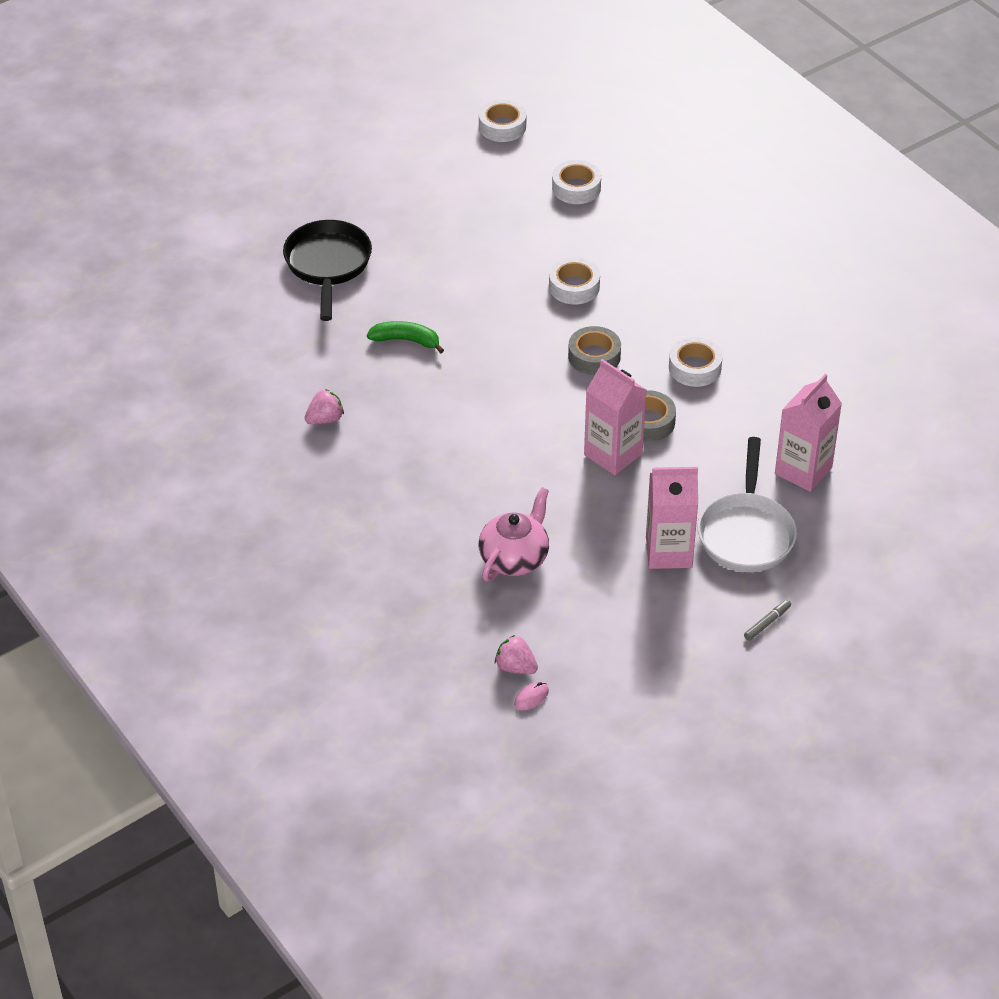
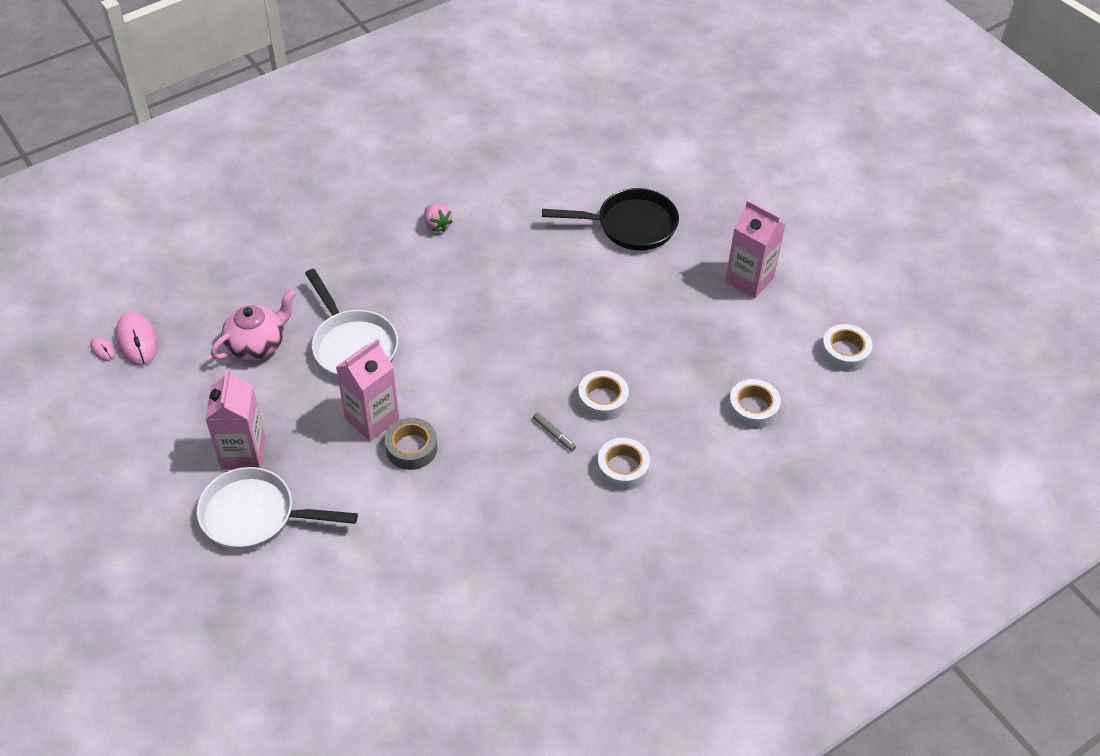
camera: 90 degrees right, 5 degrees up
(406, 340) = (531, 277): green banana -> none
(513, 477) = (352, 346): none -> white pan
(514, 558) = (257, 344): pink teapot -> pink teapot turned 75 degrees counterclockwise
(515, 667) = (137, 341): pink strawberry -> pink mouse
(594, 357) = (503, 411): grey tape -> none
(695, 368) = (483, 491): white tape -> white tape (622, 468)
(767, 623) = (142, 522): grey marker -> grey marker (554, 434)
(803, 471) = (330, 571): pink carton -> pink carton (749, 280)

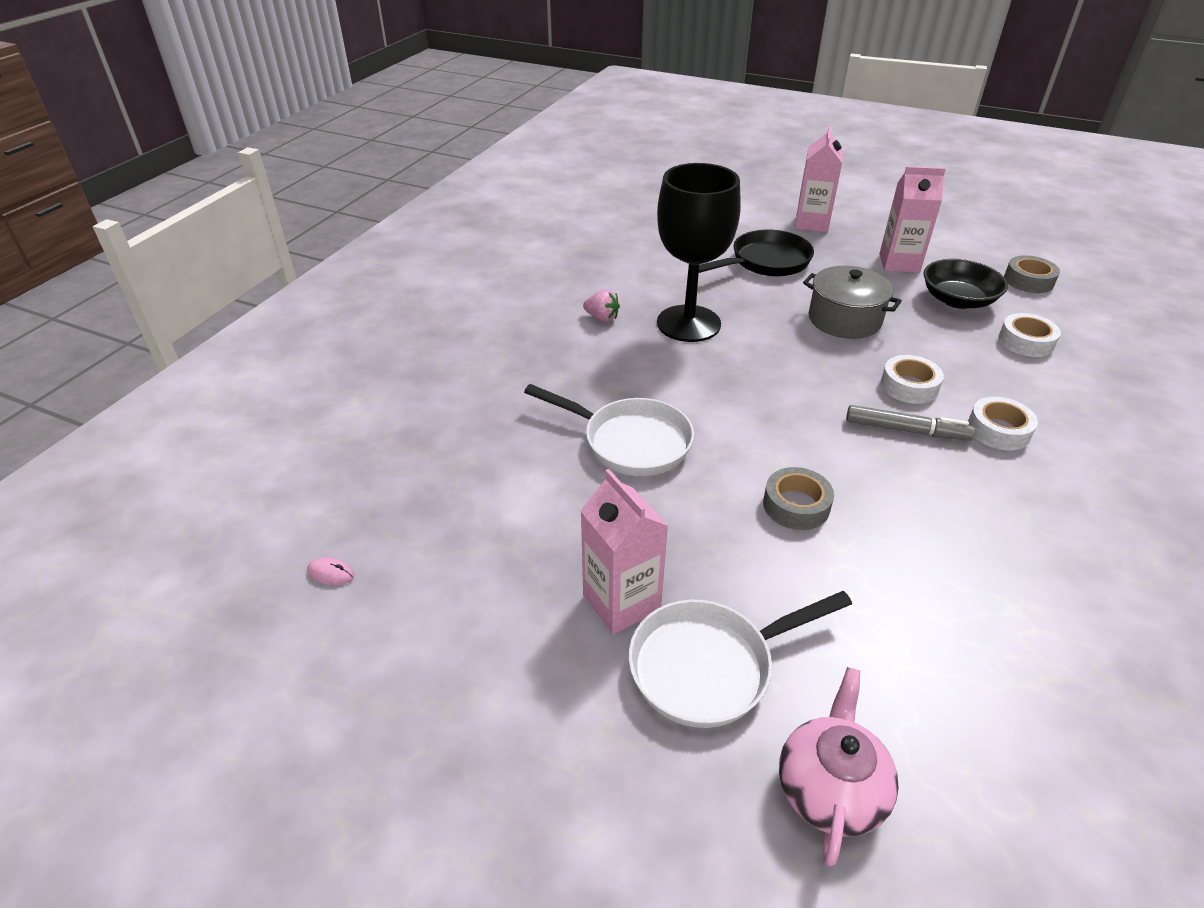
camera: 30 degrees left, 10 degrees down
(137, 341) = (370, 544): pink mouse -> none
(257, 344) = (524, 484): pink teapot -> pink teapot (830, 788)
(372, 419) = (724, 497): pink carton -> pink carton (811, 223)
(497, 262) = (688, 323): none -> black goblet
(554, 434) = (906, 430): grey marker -> grey marker, size x1.84
(627, 316) = (844, 319): none -> grey pot
(750, 342) = (957, 300): none -> black bowl
(844, 352) = (1028, 281): white tape -> grey tape

